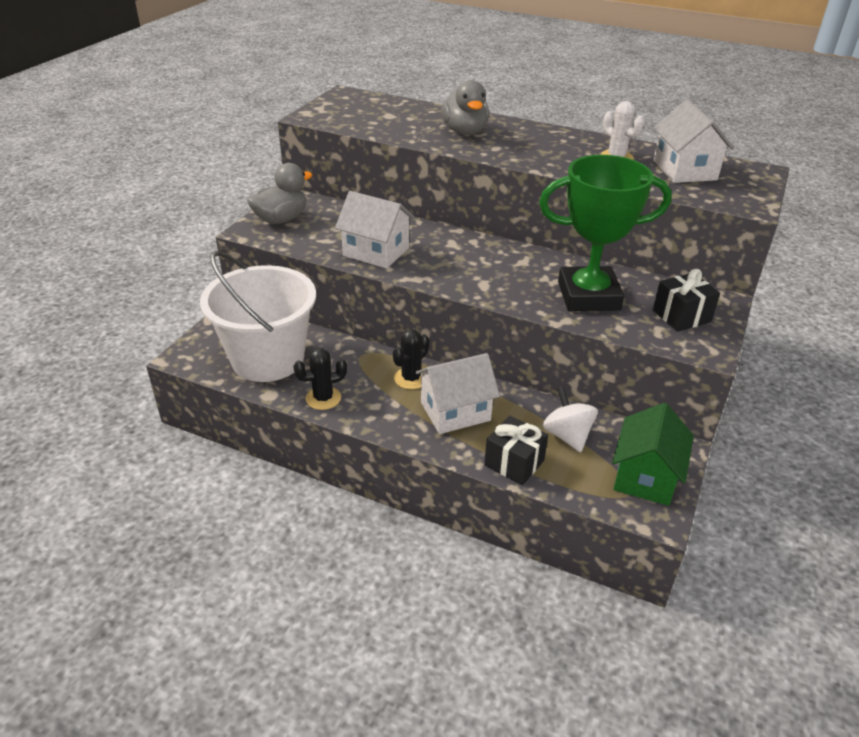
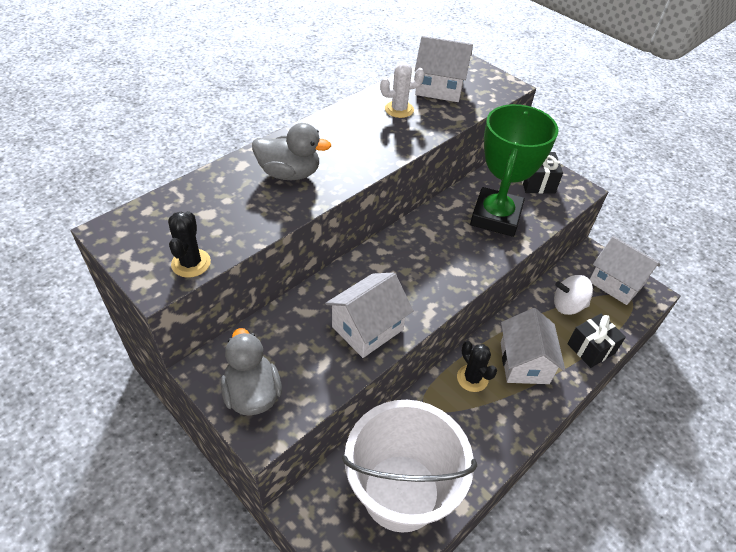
camera: 70 degrees left, 10 degrees up
(323, 398) = (480, 457): black cactus -> black cactus (191, 263)
(645, 476) = (616, 283): green house -> white house

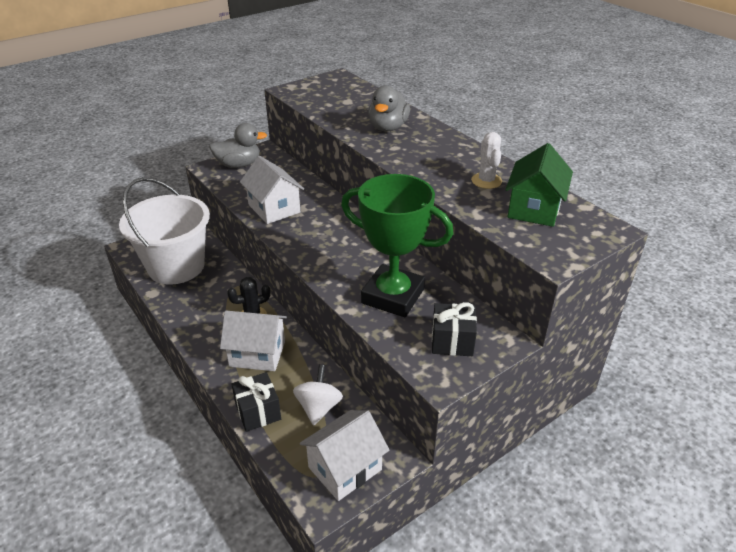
camera: 100 degrees right, 10 degrees down
(191, 263) = (302, 98): black cactus -> none
(439, 88) = (534, 209): white house -> green house

